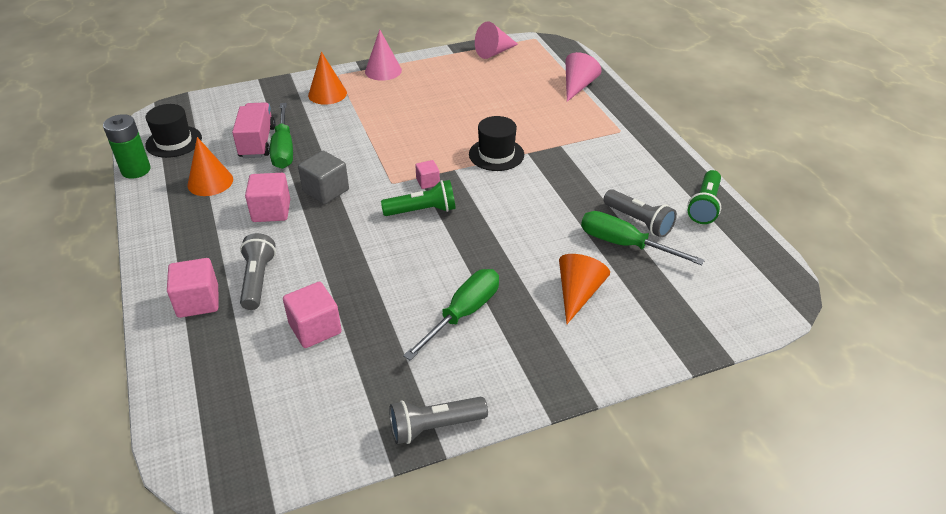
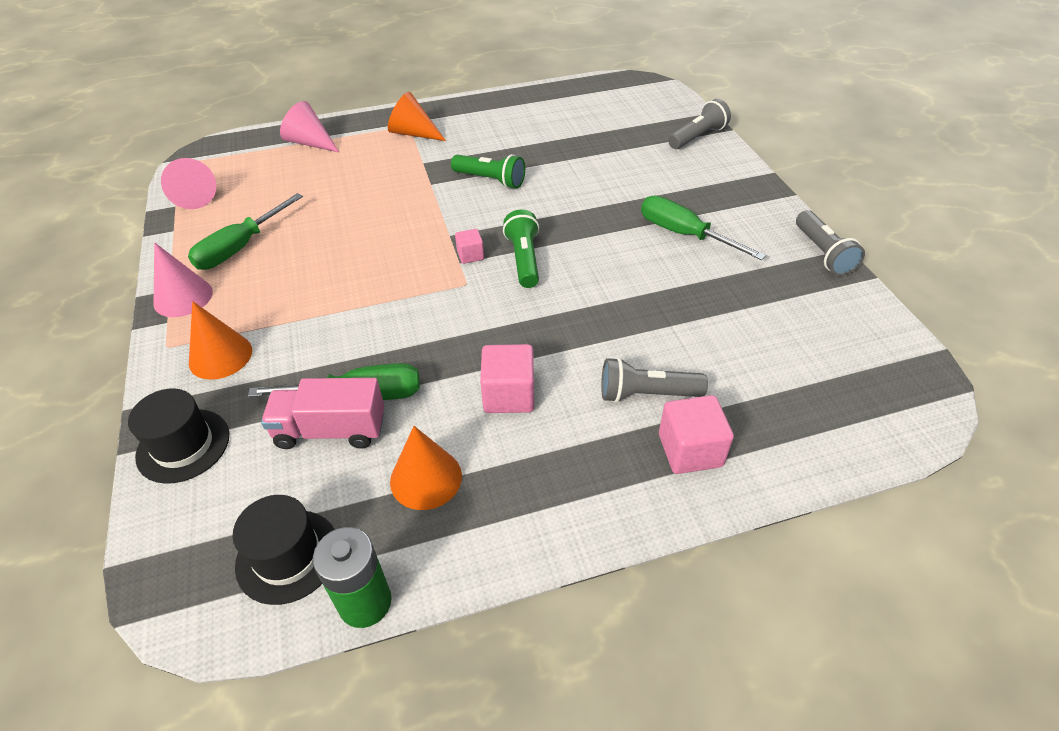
camera: 85 degrees left, 5 degrees up
(315, 328) = (720, 336): pink cube -> none
(326, 191) = (472, 342): grey cube -> none
(496, 154) = (428, 204): black hat -> black hat (183, 445)
(578, 294) = (651, 170): orange cone -> orange cone (414, 133)
(624, 244) = (586, 142): green screwdriver -> green screwdriver (240, 247)
(638, 221) = (554, 131): grey flashlight -> grey flashlight (697, 137)
(704, 206) = (536, 99): green flashlight -> green flashlight (490, 180)

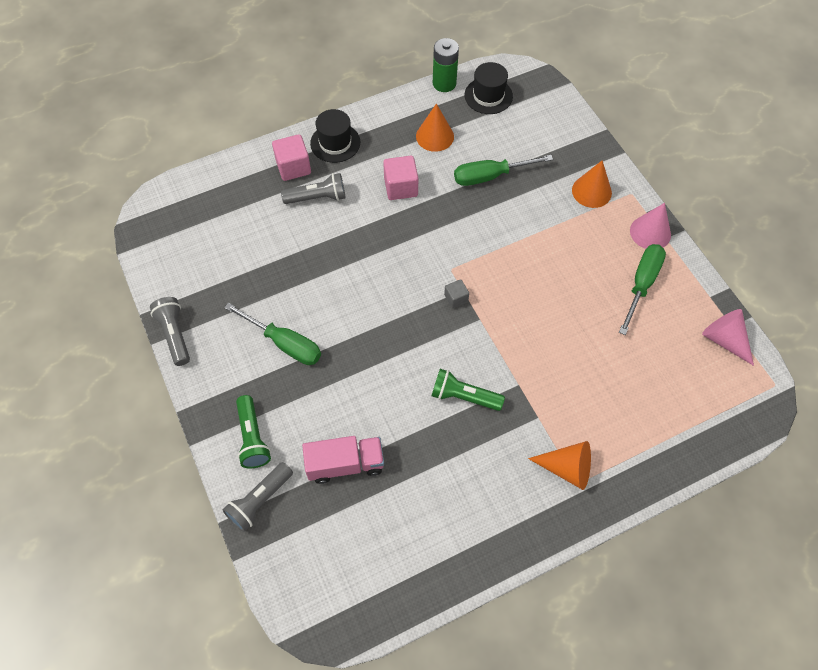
camera: 170 degrees right, 15 degrees up
(183, 445) = (574, 137): black hat -> black hat (335, 143)
(310, 143) = (667, 436): pink cone -> none
(331, 430) = (497, 154): pink truck -> pink truck (345, 464)
(470, 255) = (456, 298): pink cube -> grey cube
(524, 259) = (413, 299): green flashlight -> green flashlight (253, 438)

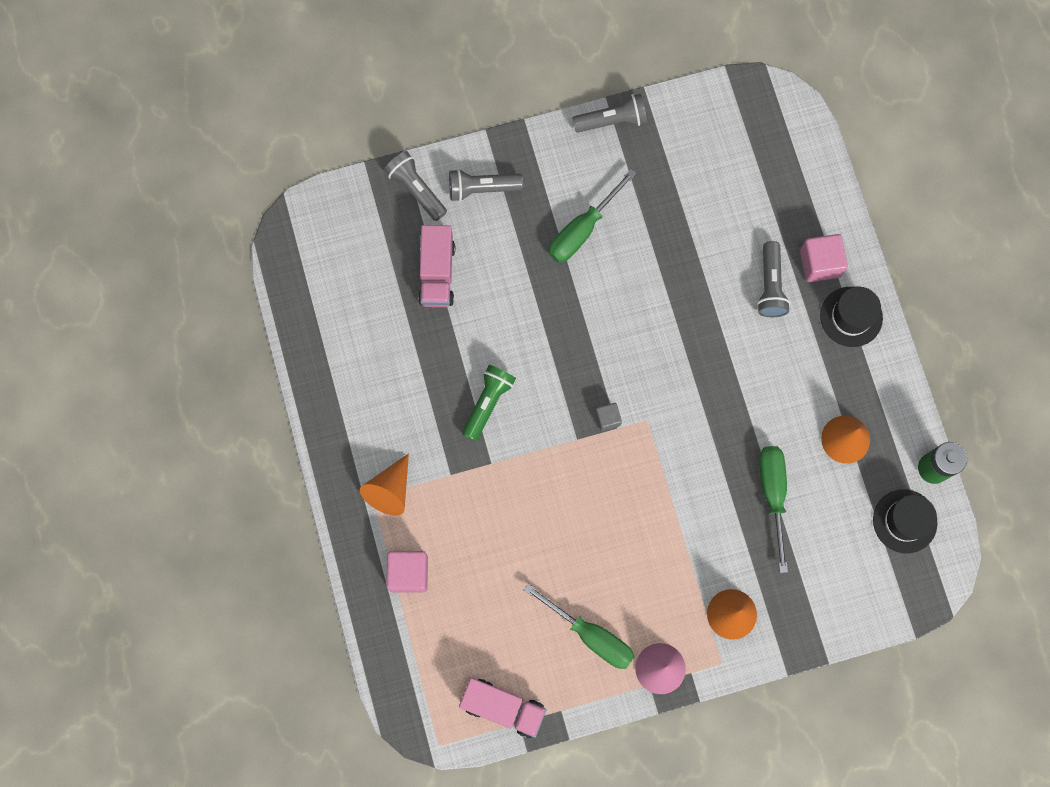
camera: 100 degrees right, 15 degrees up
(253, 438) = (482, 188): green flashlight -> grey flashlight
(401, 187) = (771, 384): pink cube -> pink cube (408, 573)
(724, 340) = (503, 707): pink cone -> pink truck

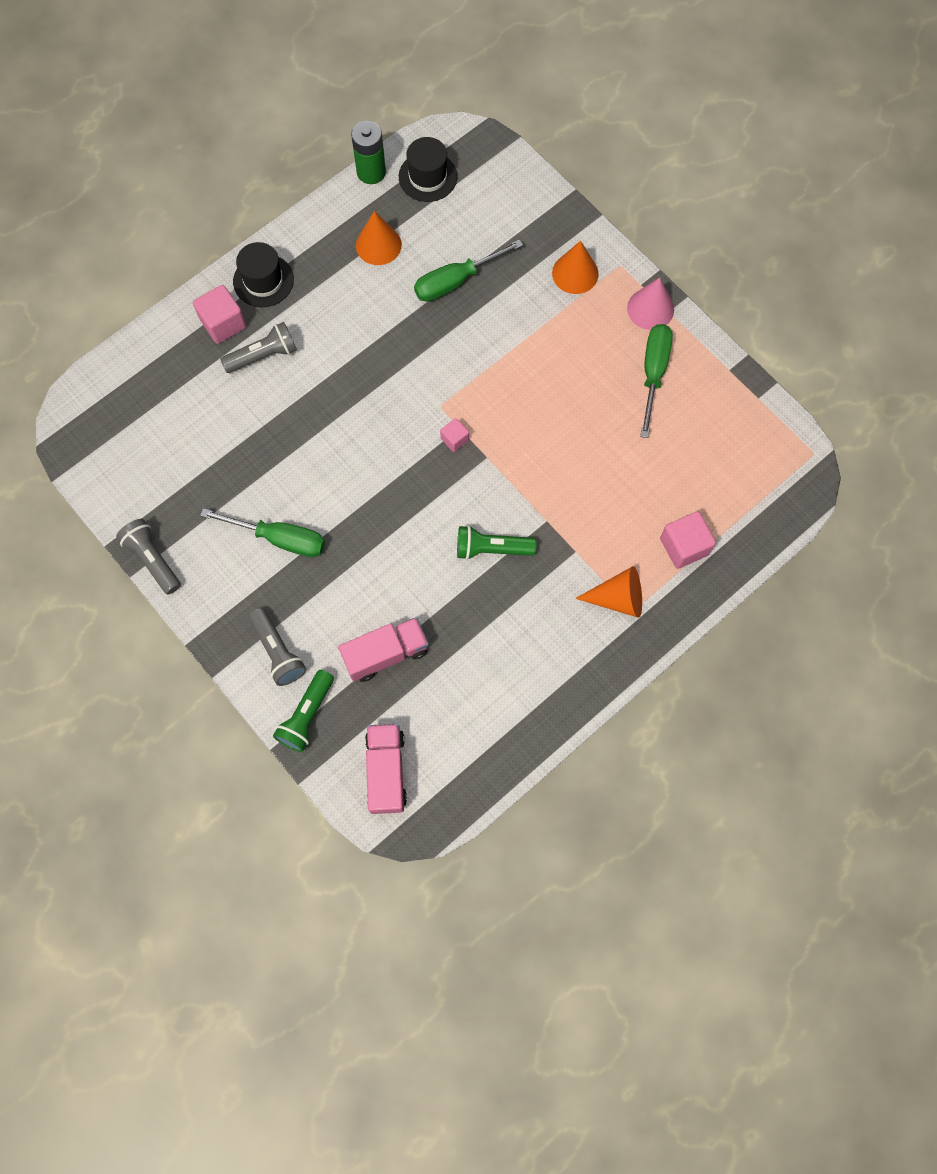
camera: 115 degrees left, 5 degrees down
(416, 189) = (307, 715): grey flashlight -> green flashlight
(503, 707) = (753, 416): pink truck -> pink truck (386, 771)
(607, 418) = (454, 439): grey cube -> pink cube

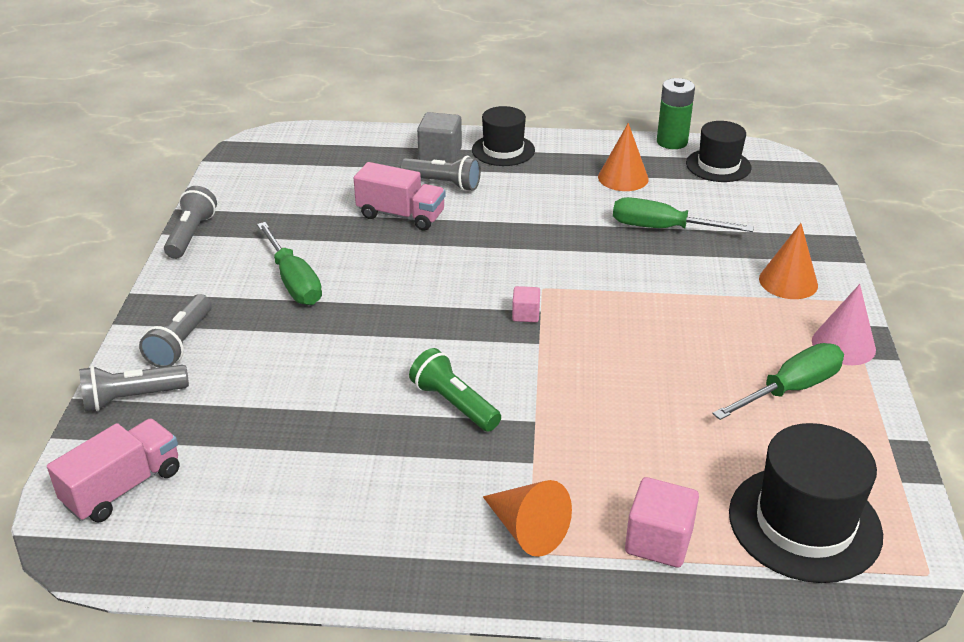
camera: 45 degrees right, 35 degrees down
(223, 323) = (440, 154): pink cube -> grey cube
(307, 715) = (132, 398): green flashlight -> grey flashlight
(386, 654) = (255, 407): pink truck -> pink truck (401, 215)
(738, 470) = (804, 523): none -> black hat

